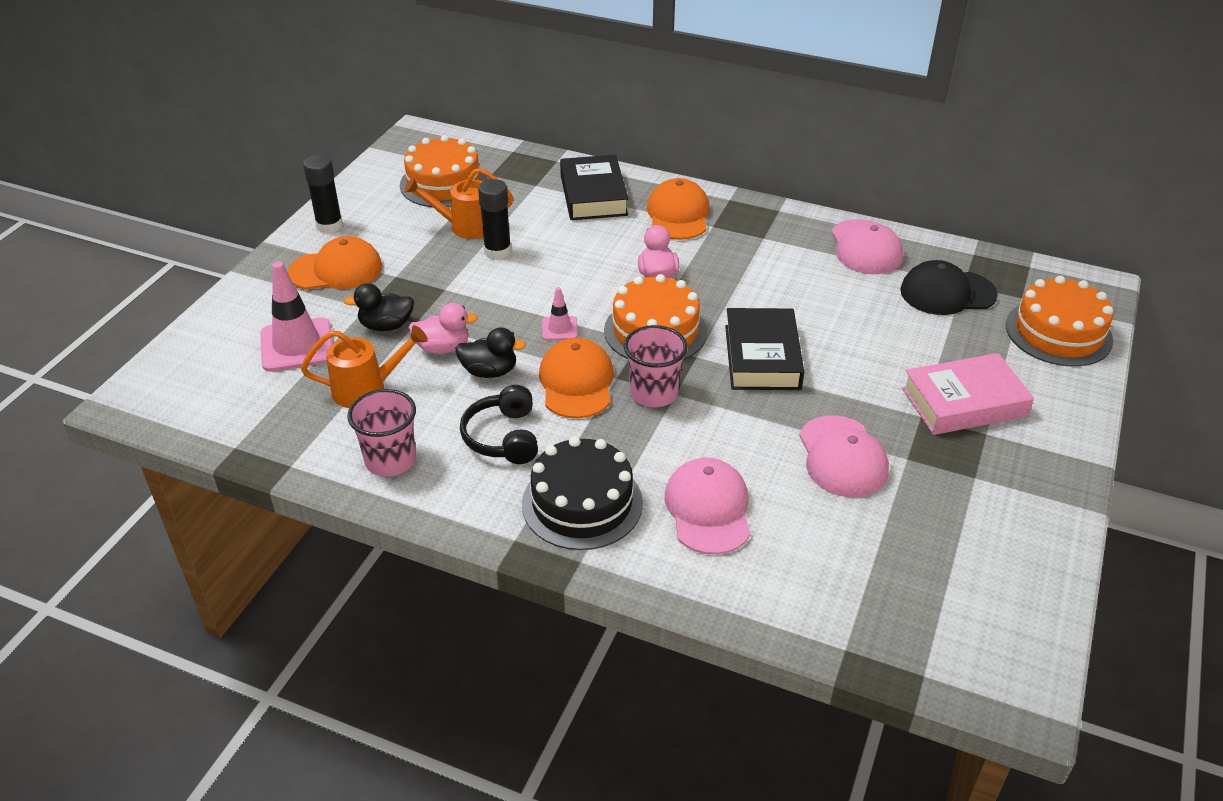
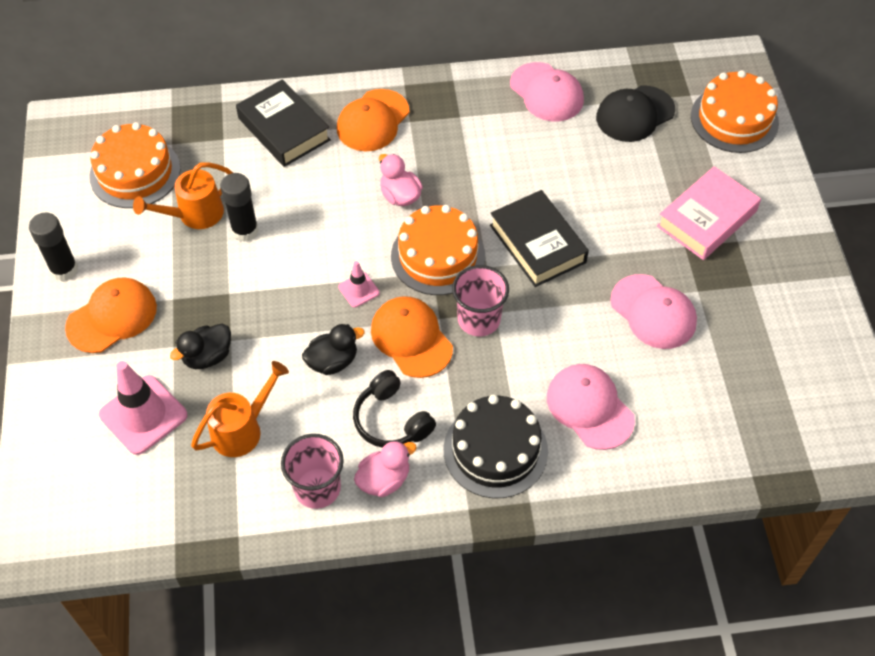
camera: 30 degrees left, 15 degrees up
(443, 348) = (275, 356): pink duck -> pink duck (384, 480)
(678, 215) = (373, 121): orange cap -> orange cap turned 120 degrees counterclockwise

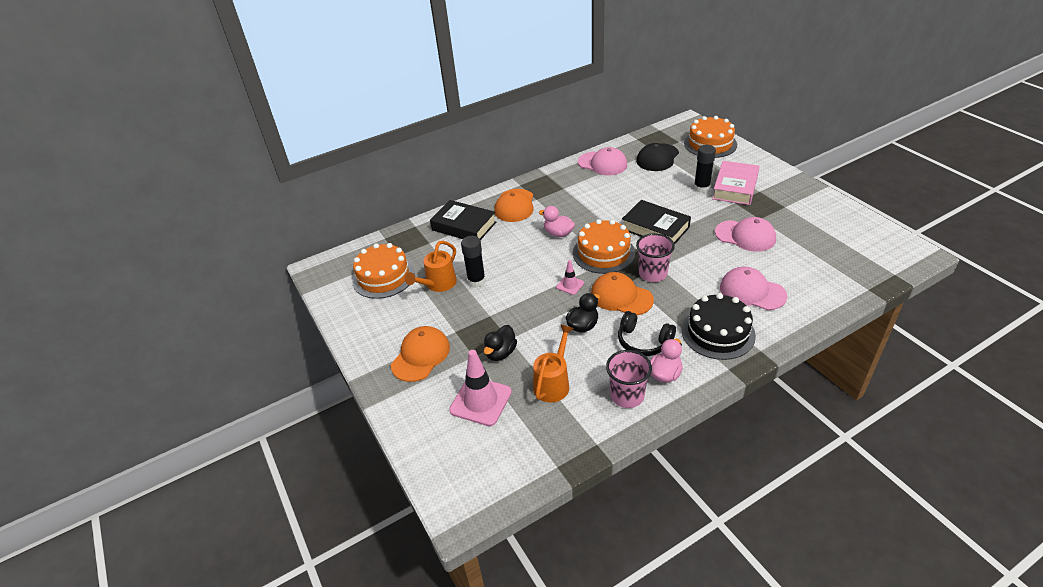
camera: 20 degrees left, 15 degrees down
(64, 270) = (369, 342): black glue stick -> black glue stick (701, 188)

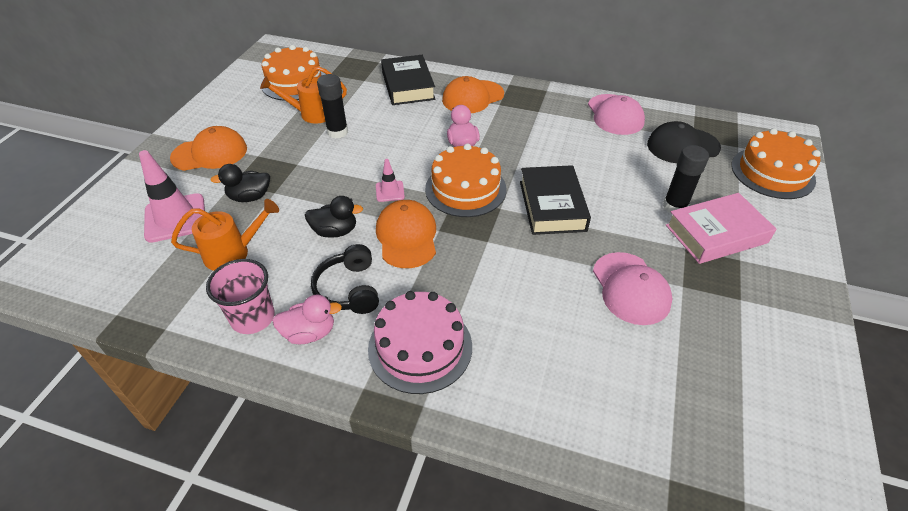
camera: 45 degrees right, 5 degrees up
(652, 274) = (470, 242): pink cup -> none
(718, 332) = (420, 347): black cake -> pink cake
(752, 291) = (528, 345): pink cap -> none

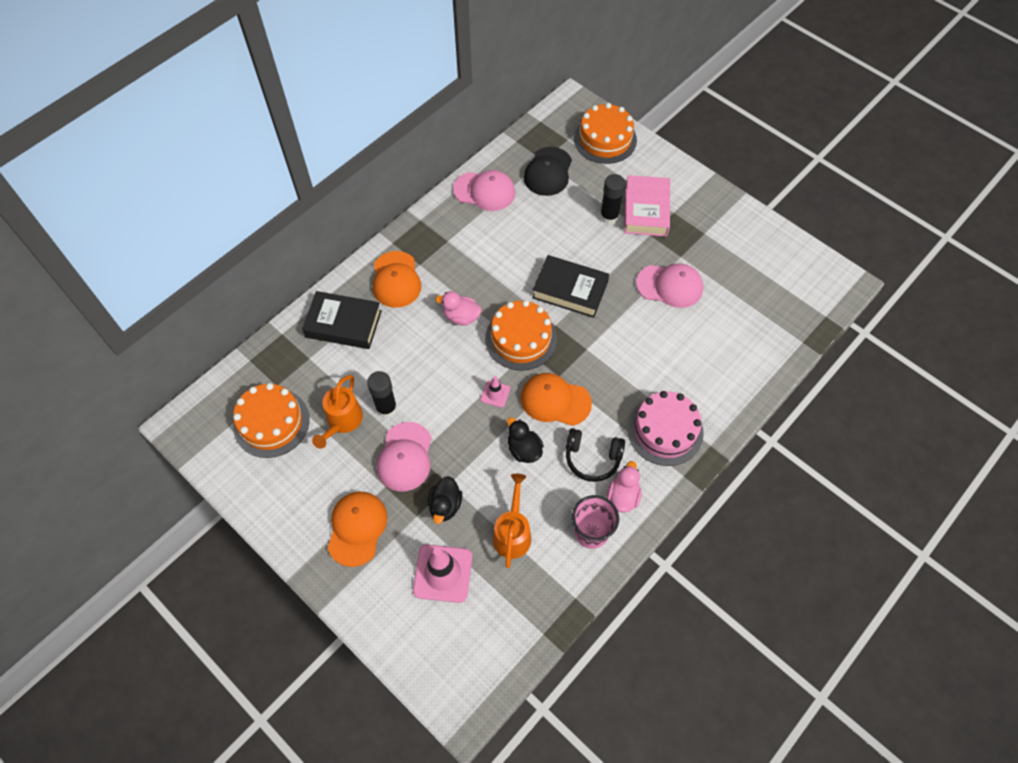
camera: 65 degrees left, 15 degrees up
(292, 157) = (405, 457): none -> pink cap
(335, 231) = (524, 449): black duck -> black duck turned 60 degrees counterclockwise

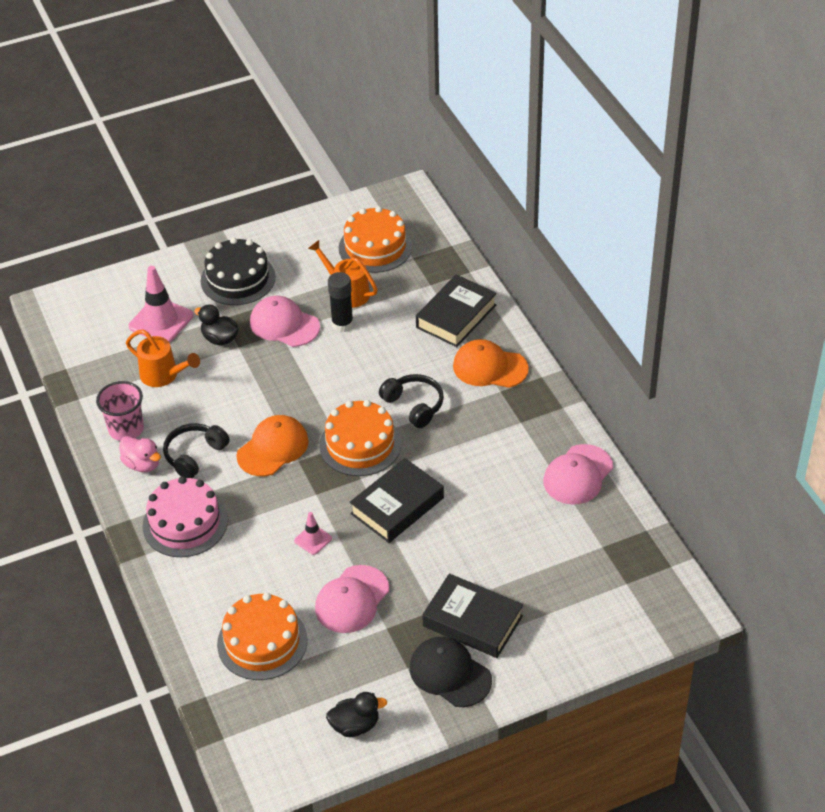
camera: 115 degrees right, 15 degrees down
(357, 528) = (238, 279): orange cap -> black cake
(461, 317) = (414, 405): pink duck -> black headphones
(495, 394) = (309, 405): pink traffic cone -> pink traffic cone (313, 539)
(524, 449) = (237, 408): black duck -> black duck (355, 725)
(548, 172) = (580, 545): black cap -> black cap (450, 674)
(605, 139) = (609, 623): orange cake -> orange cake (262, 642)
(609, 217) = (481, 580): black glue stick -> none
(646, 210) = (472, 621): pink book -> black book

